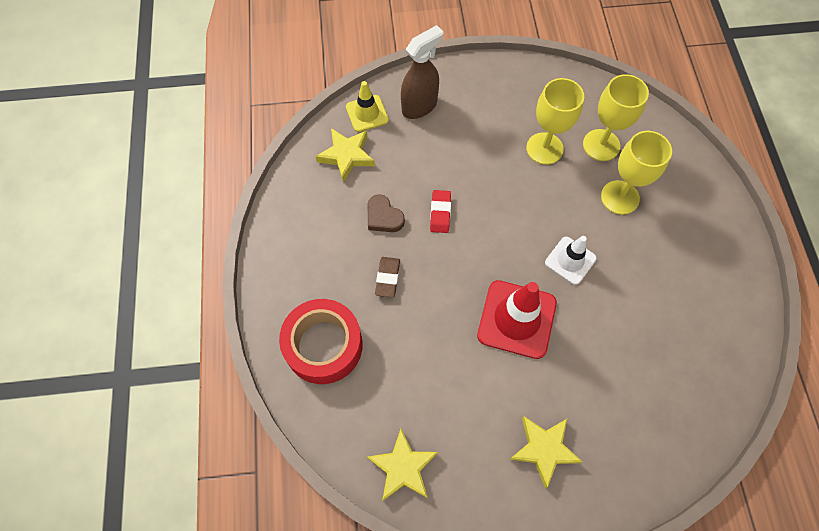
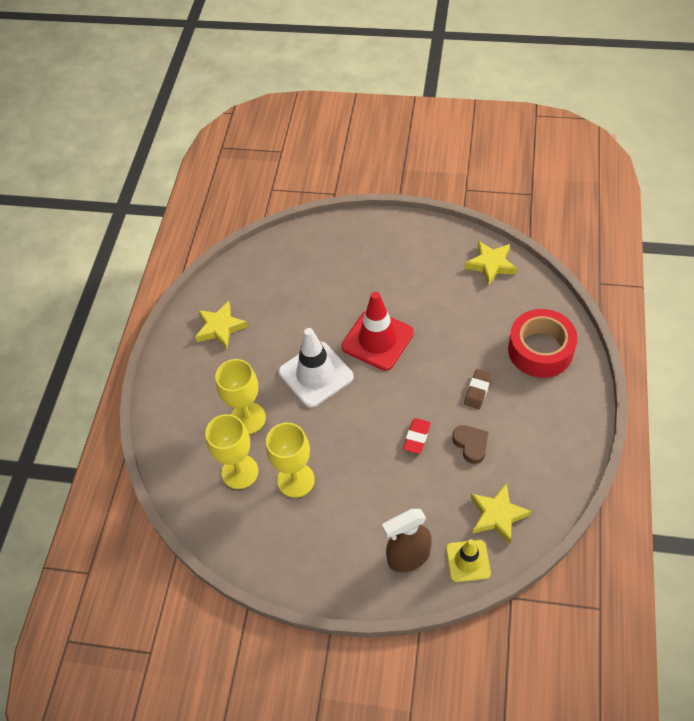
camera: 160 degrees left, 10 degrees down
(544, 449) = (388, 258): yellow star -> yellow star (220, 327)
(570, 260) = (316, 374): white traffic cone -> white traffic cone, size x1.67

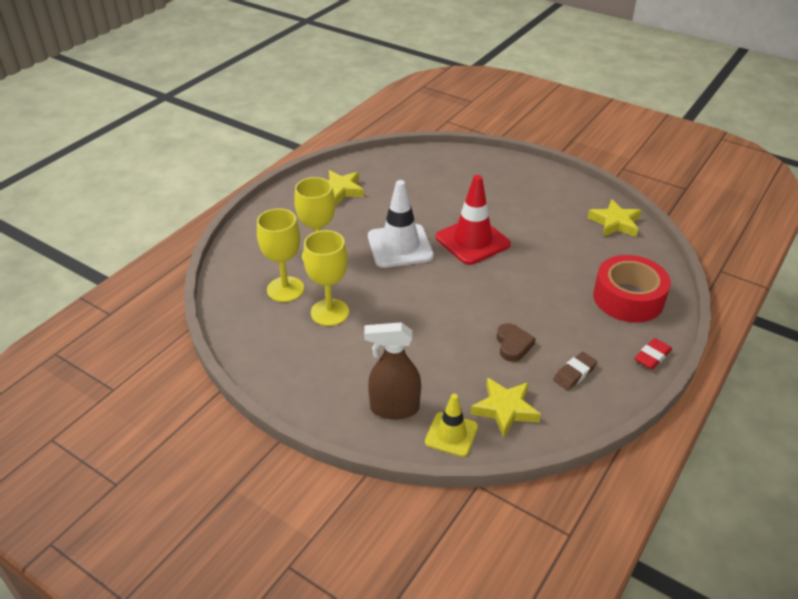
camera: 20 degrees right, 15 degrees down
(416, 437) = (463, 321): red eraser -> red eraser (652, 356)
(477, 391) = (545, 307): brown eraser -> brown eraser (574, 374)

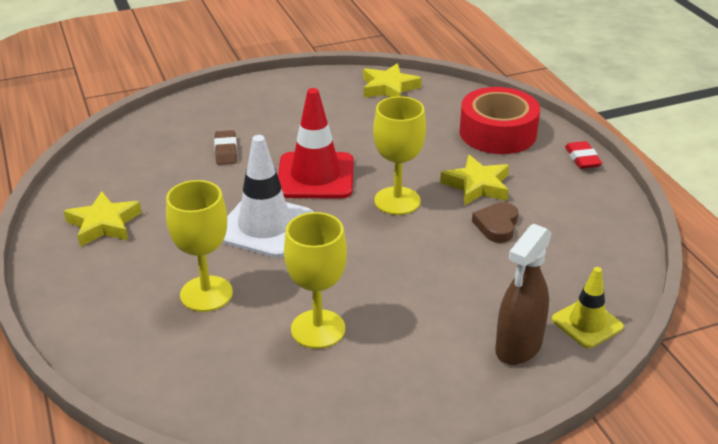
camera: 55 degrees left, 5 degrees down
(285, 289) = (235, 348): yellow goblet -> yellow goblet (397, 201)
(505, 409) = (580, 272): yellow star -> yellow star (477, 185)
(513, 345) = (497, 225): brown heart -> brown heart turned 105 degrees counterclockwise
(574, 374) = (567, 209): brown eraser -> brown eraser (226, 151)

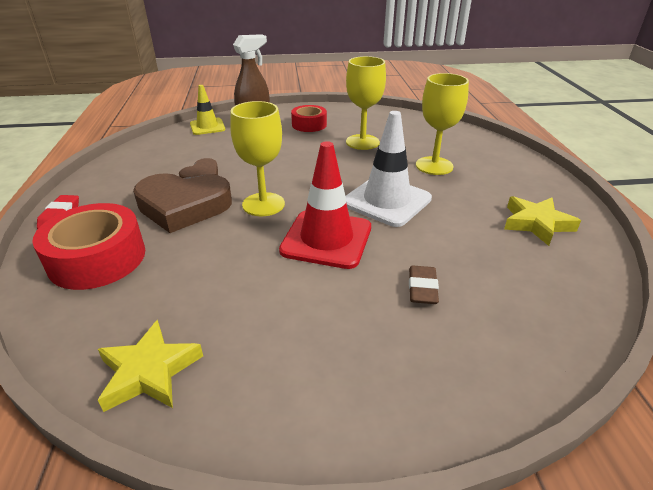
camera: 165 degrees left, 0 degrees up
(424, 362) = (309, 124): none -> red tape
(477, 185) = (183, 207): yellow star -> brown heart

